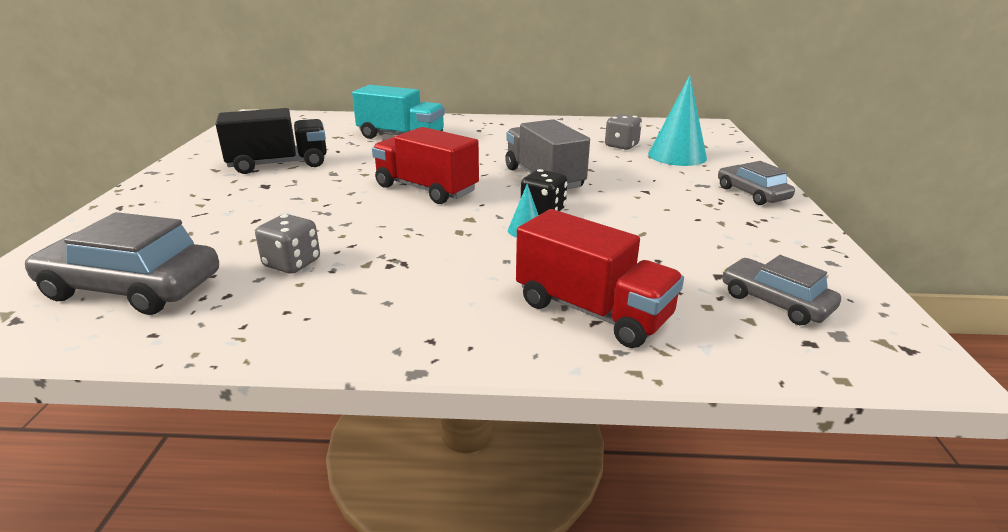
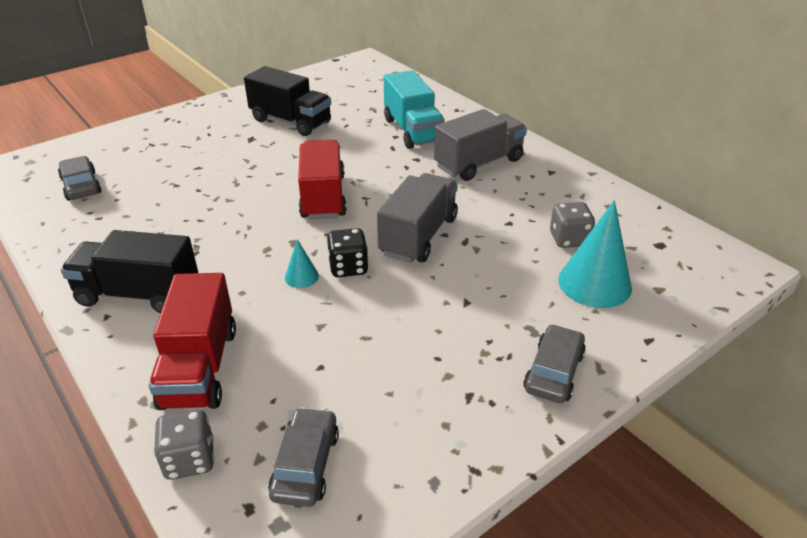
camera: 50 degrees right, 10 degrees up
(132, 287) = (81, 186): grey car -> grey car, size x0.61
(292, 263) = (153, 215): grey dice -> grey dice (190, 459)
(422, 310) = (139, 294): none -> black truck
(488, 136) = (479, 163): none -> grey truck

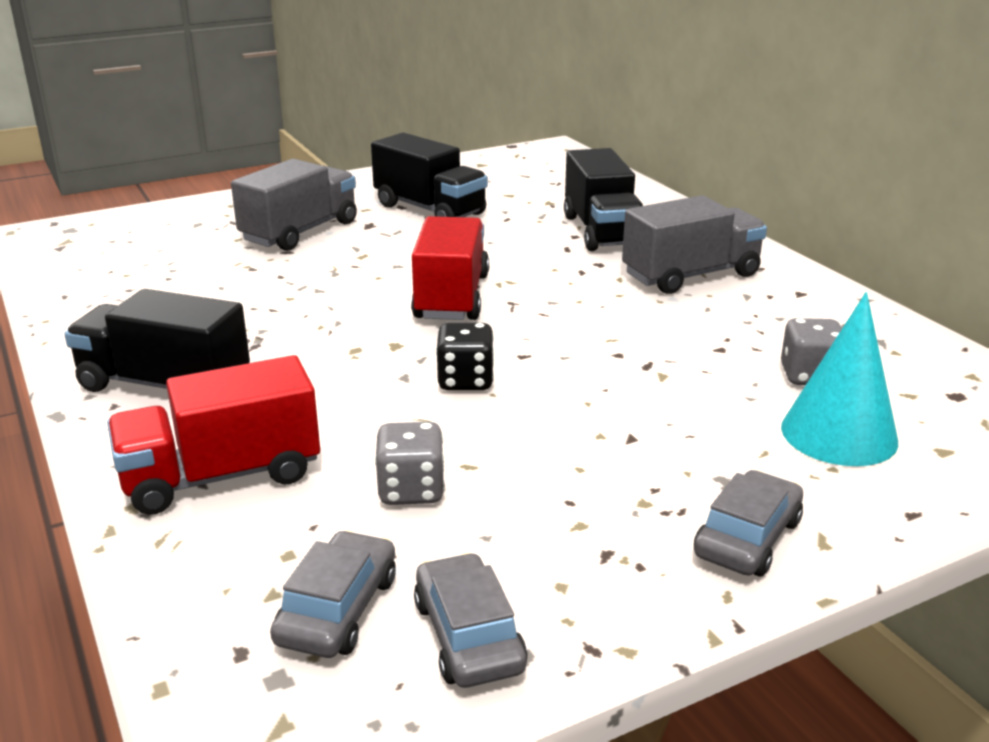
camera: 10 degrees right, 10 degrees down
(81, 186) = (127, 260): grey car -> grey car (468, 635)
(190, 459) = (175, 583): grey dice -> grey dice (411, 490)
(200, 367) = (222, 476): red truck -> red truck turned 60 degrees clockwise
(301, 276) = (395, 385): turquoise cone -> none
(412, 131) = (601, 231): turquoise truck -> black truck
(418, 236) = (579, 353): grey truck -> grey truck (300, 232)

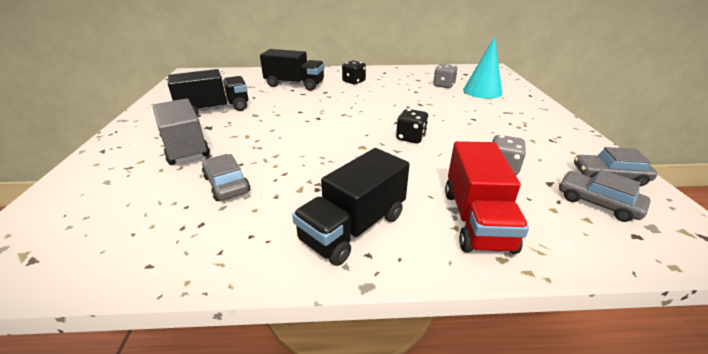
camera: 65 degrees left, 5 degrees up
(451, 297) = (324, 124): red truck -> none
(691, 275) = (354, 81): grey truck -> black dice
(747, 538) = (542, 117): grey car -> grey car (226, 184)

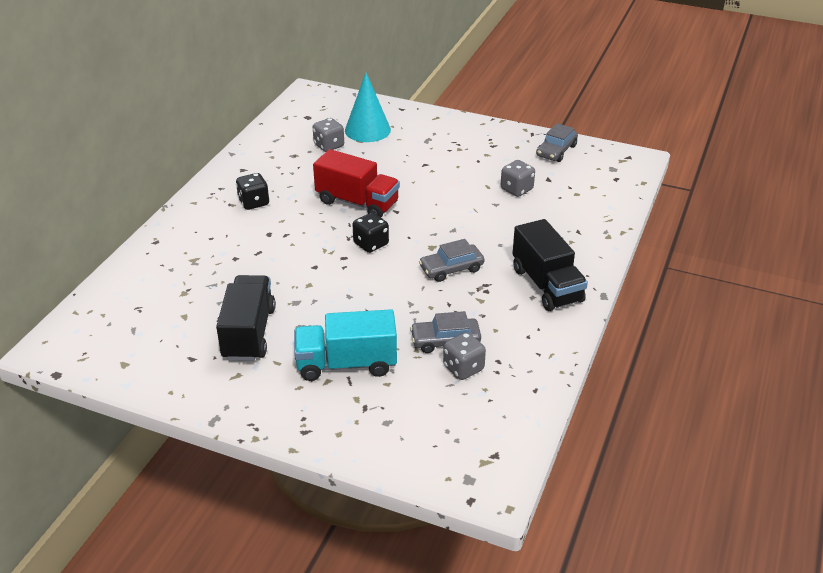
camera: 65 degrees left, 5 degrees up
(185, 147) = (346, 364): grey truck -> turquoise truck
(185, 204) = (463, 368): none -> grey dice
(294, 85) = (218, 252): black truck -> none
(410, 138) = (435, 214): black dice -> black dice (371, 244)
(476, 219) = (568, 229): red truck -> red truck (357, 202)
(597, 203) = (580, 173): grey car -> grey car (451, 269)

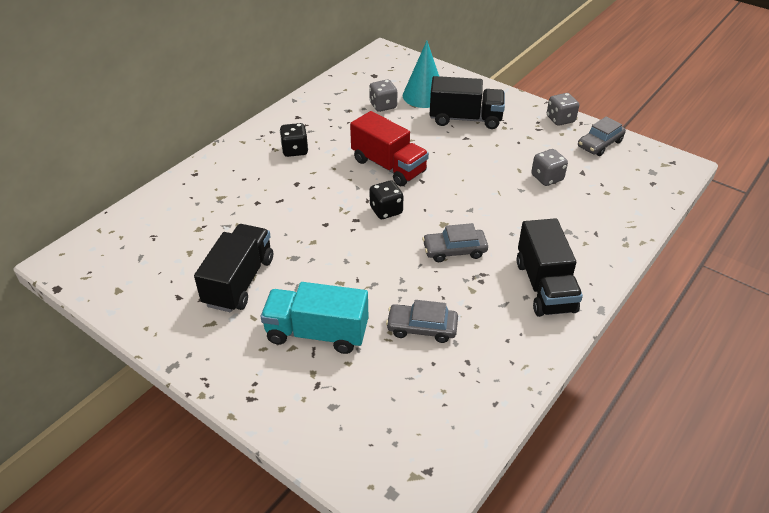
camera: 15 degrees right, 5 degrees up
(417, 146) = (465, 119): none -> black truck
(463, 368) = (429, 362): grey dice -> grey dice (560, 119)

